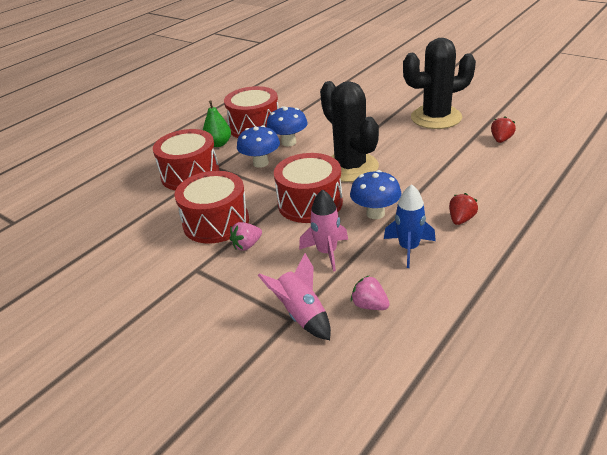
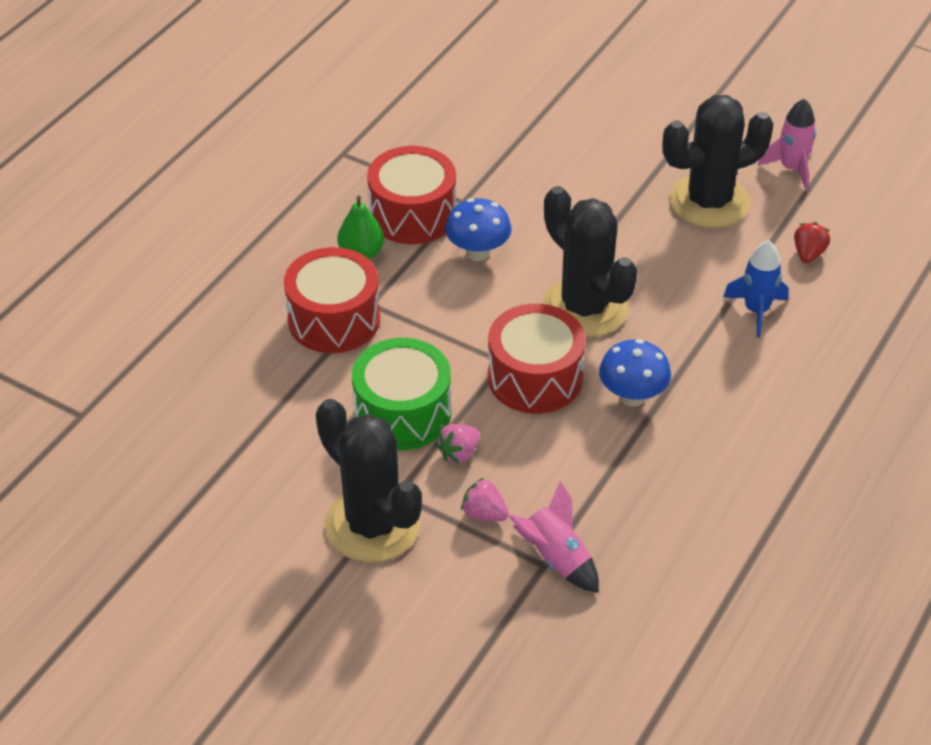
camera: 10 degrees left, 10 degrees up
(171, 289) = (372, 525): none -> black cactus
(216, 222) = (402, 413): red drum -> green drum
(261, 163) = (442, 297): blue mushroom -> none
(327, 252) = (573, 463): pink rocket -> pink rocket (791, 169)
(369, 305) = (640, 543): pink strawberry -> pink strawberry (484, 514)
(408, 248) = (683, 455): blue rocket -> blue rocket (756, 310)
(461, 219) = (751, 407): red strawberry -> none

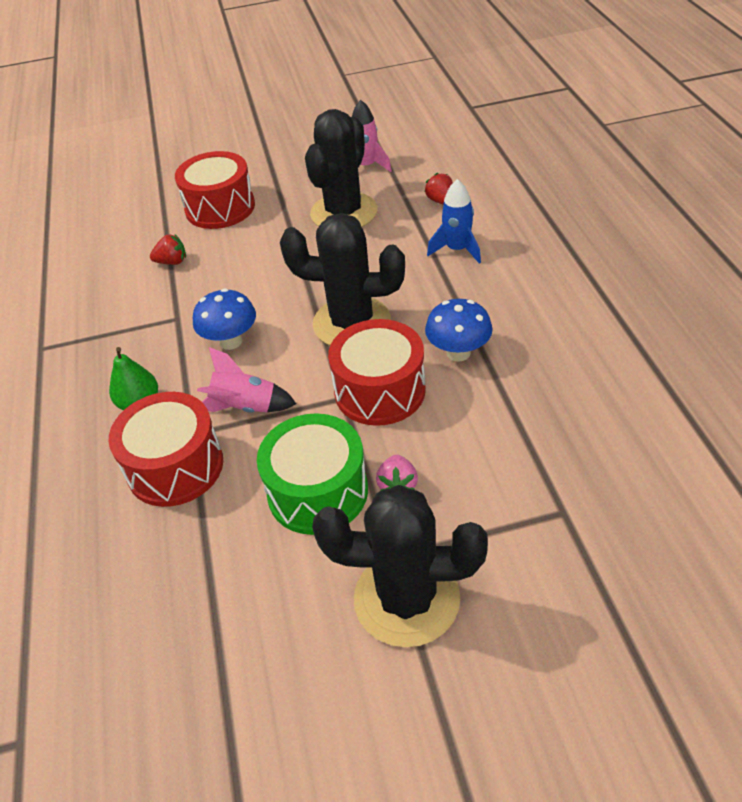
camera: 40 degrees left, 0 degrees up
(412, 214) = (149, 351): red drum -> red drum (220, 208)
(484, 514) = (474, 513): pink strawberry -> none
(514, 146) = (172, 262): none -> red strawberry
(556, 558) = (565, 500): pink rocket -> pink rocket (245, 407)

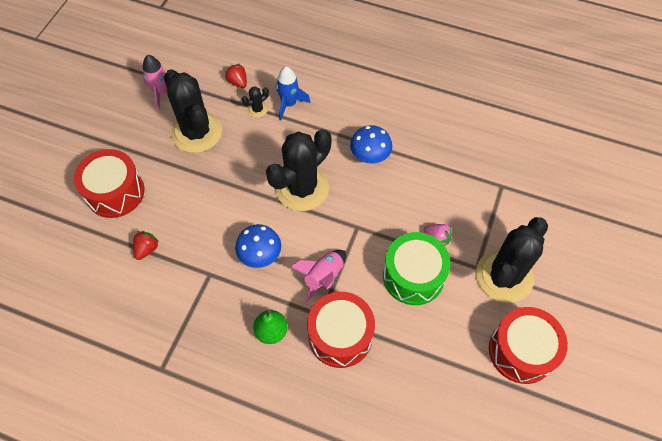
camera: 60 degrees left, 15 degrees up
(380, 391) = (366, 207): red drum -> red drum (521, 351)
(421, 233) = (257, 109): none -> black cactus
(441, 201) = (238, 82): red strawberry -> red strawberry turned 45 degrees clockwise

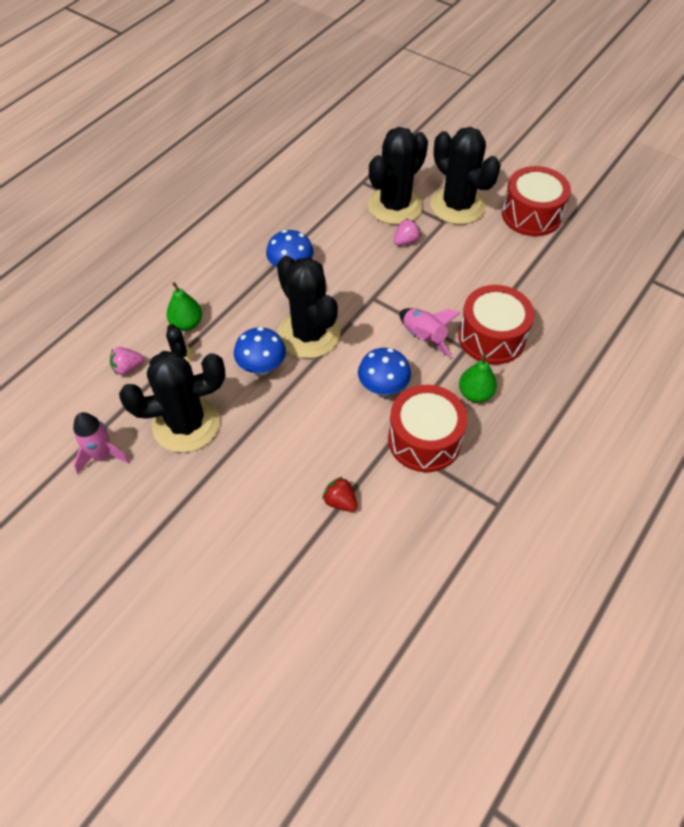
camera: 75 degrees left, 5 degrees down
(115, 192) = (243, 529): red drum -> red drum (424, 440)
(238, 82) = (128, 368): red strawberry -> pink strawberry
(260, 165) = (262, 367): none -> blue mushroom
(289, 104) = (187, 323): blue rocket -> green pear
(413, 276) = (441, 267): green drum -> none
(480, 220) = (395, 206): none -> black cactus

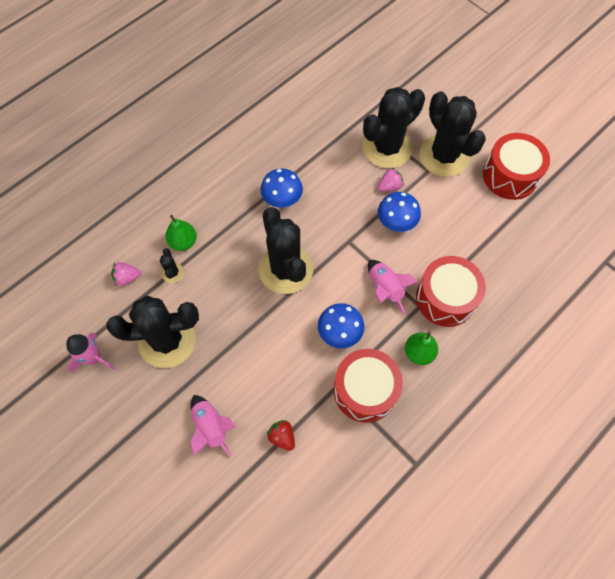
camera: 10 degrees right, 10 degrees up
(255, 505) = (211, 427): none -> pink rocket
(262, 367) = (239, 296): blue mushroom -> blue mushroom (396, 223)

